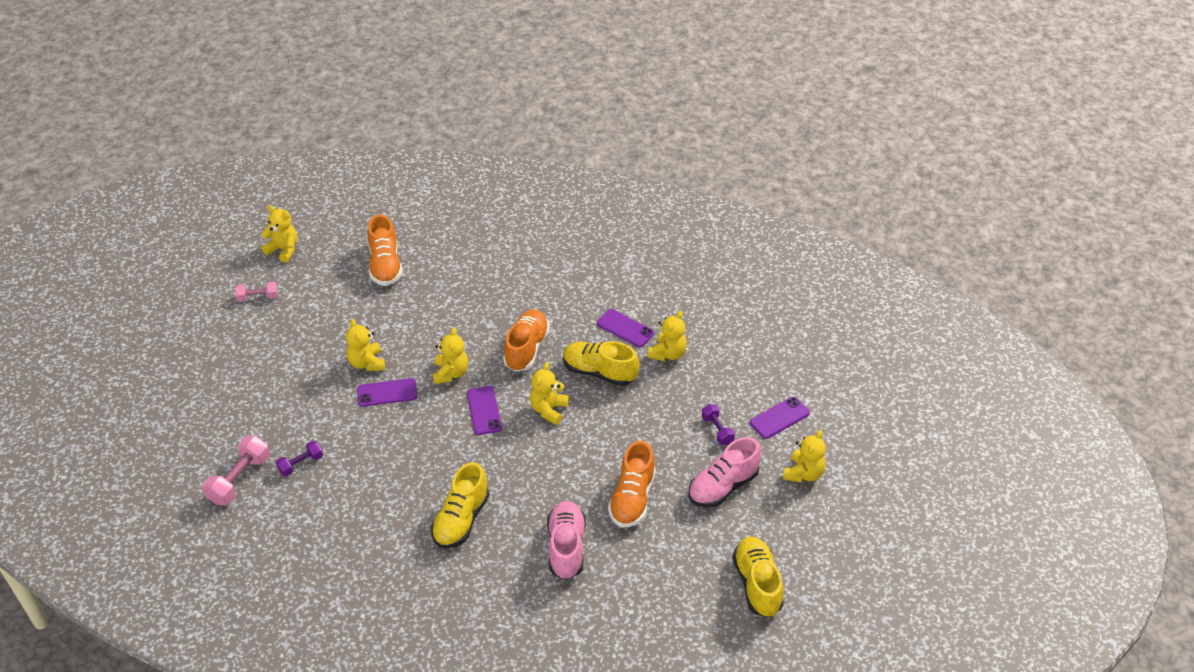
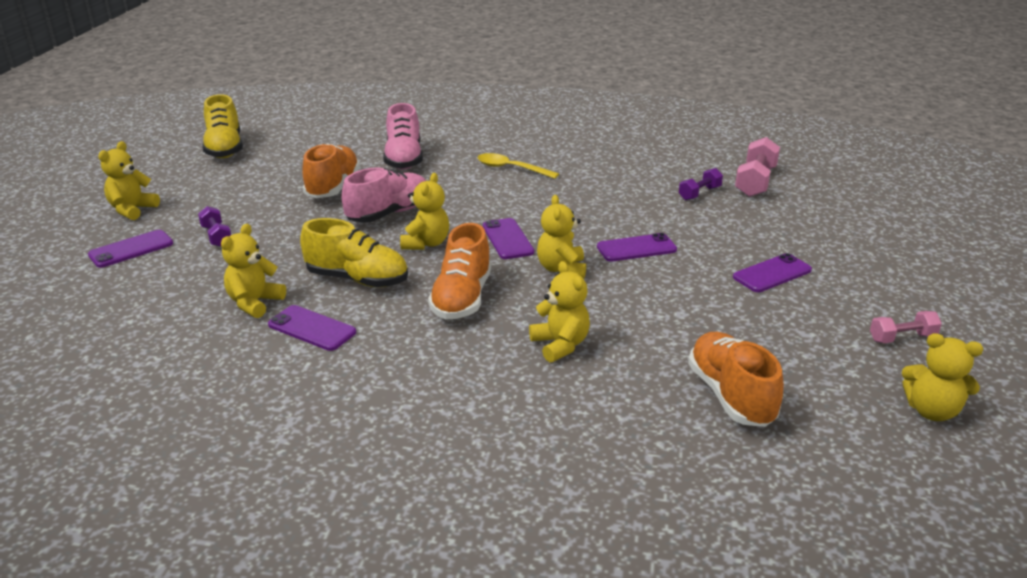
camera: 175 degrees right, 15 degrees down
(301, 358) = (772, 274): none -> purple phone
(367, 363) = (680, 273): yellow teddy bear -> yellow teddy bear (560, 345)
(461, 520) = (511, 169): yellow shoe -> yellow spoon
(723, 486) = (230, 198): pink shoe -> pink shoe (389, 213)

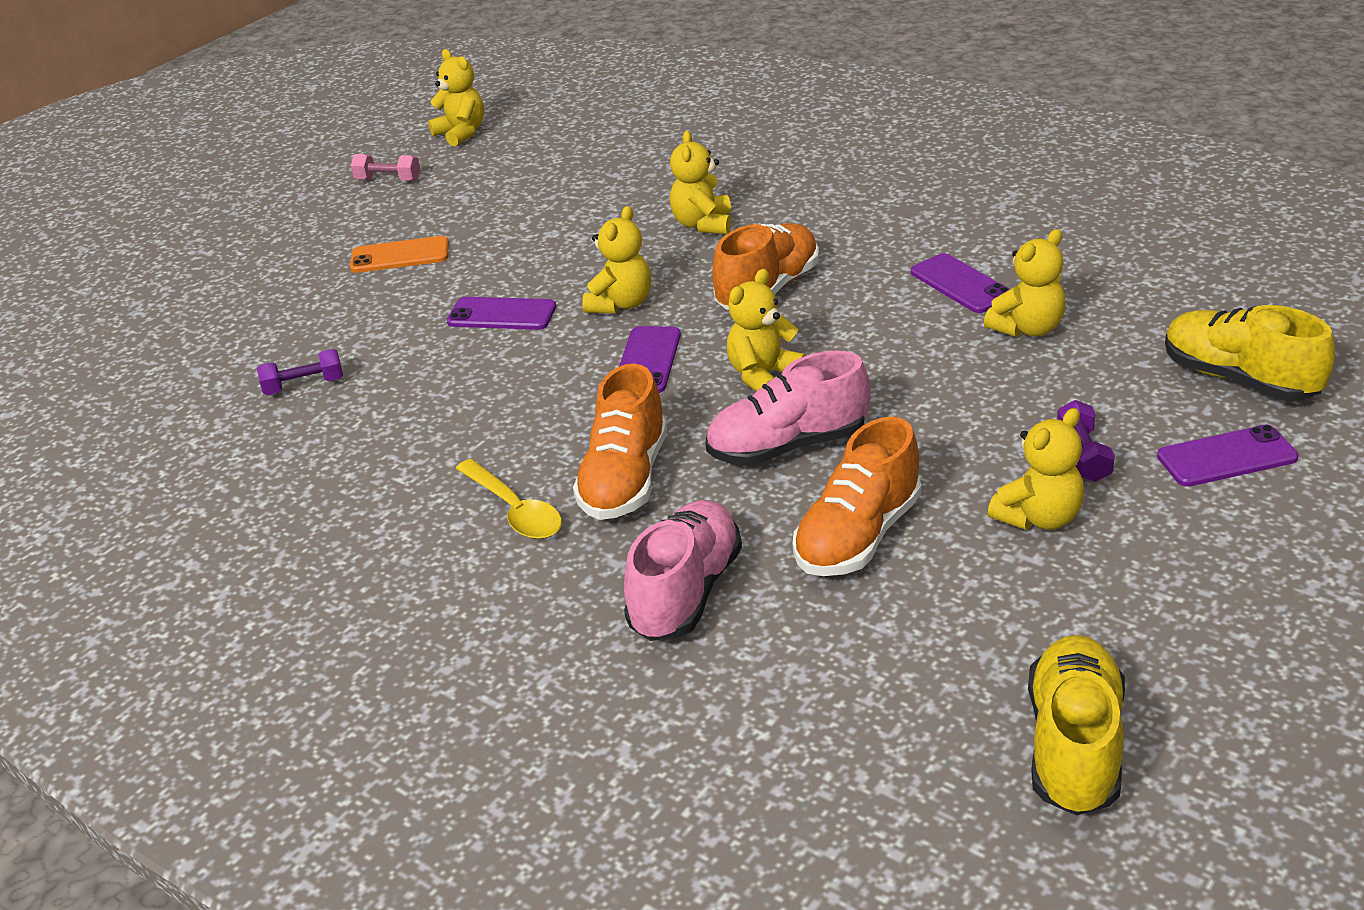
camera: 150 degrees left, 5 degrees up
(132, 210) = (1253, 559): yellow teddy bear -> yellow teddy bear (1039, 517)
(357, 279) = (884, 337): yellow shoe -> yellow shoe (1239, 379)
(730, 395) = (598, 164): orange shoe -> orange shoe (625, 479)
(755, 182) = (199, 390): pink dumbbell -> none
(772, 274) = (400, 256): purple phone -> orange phone

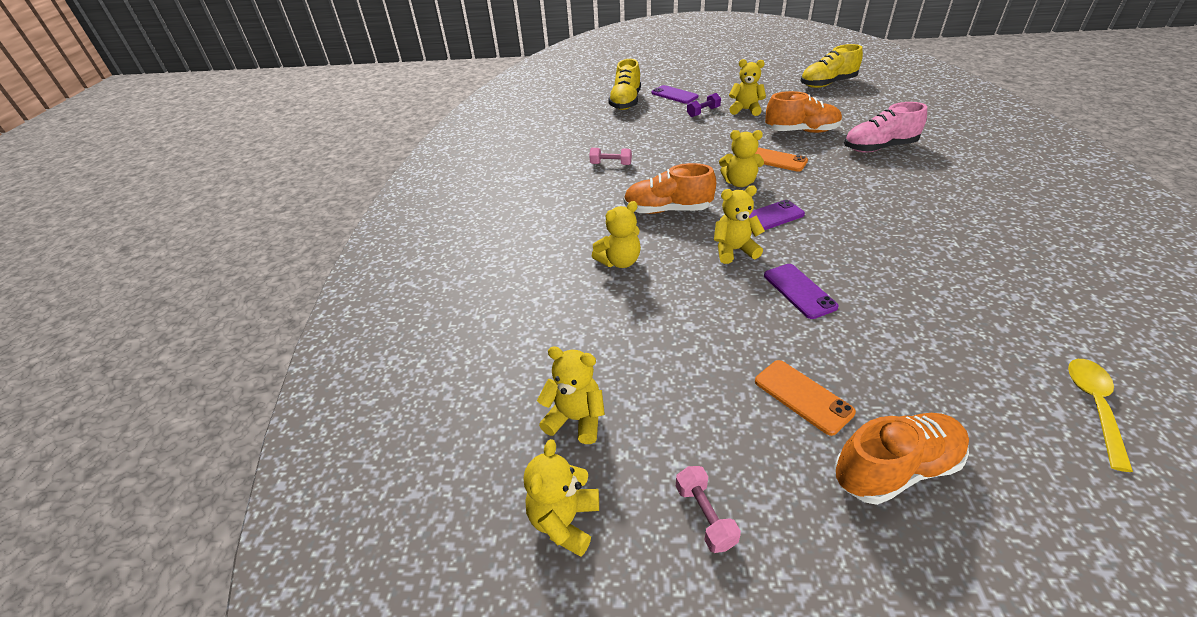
camera: 125 degrees left, 5 degrees up
(304, 386) = (973, 334): purple dumbbell -> none
(514, 510) = (912, 200): yellow spoon -> yellow spoon (1094, 407)
(625, 479) = (851, 184): orange shoe -> orange shoe (895, 469)
(788, 446) = (776, 160): pink shoe -> orange phone
(961, 284) = (611, 164): purple phone -> pink dumbbell
(1027, 328) = (632, 141): yellow teddy bear -> yellow teddy bear (576, 419)

